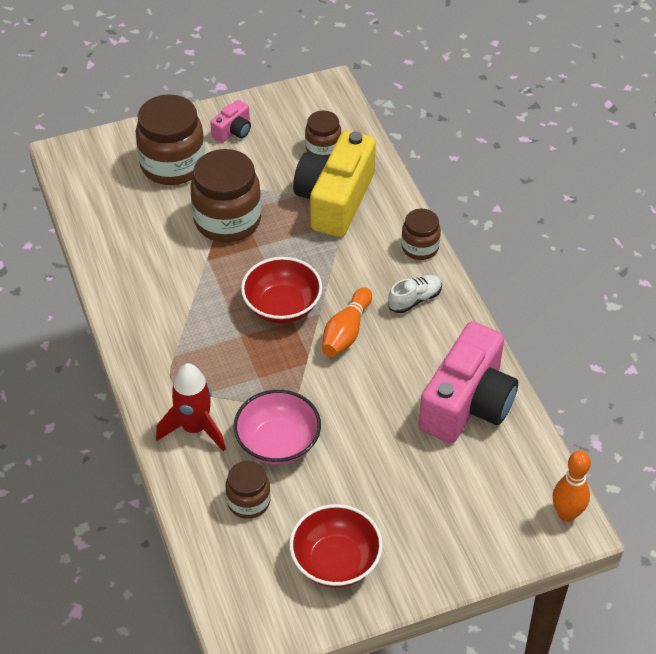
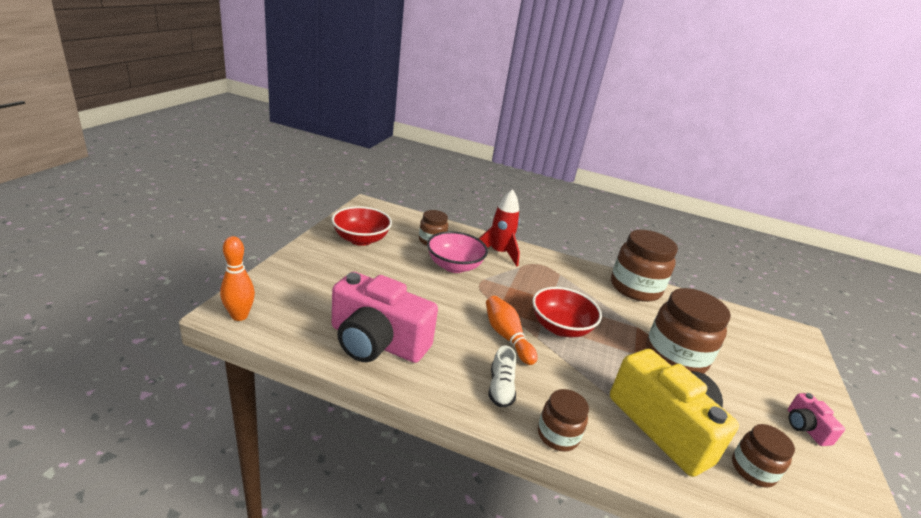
camera: 125 degrees right, 20 degrees down
(173, 165) = (764, 369): brown jar -> brown jar (635, 288)
(467, 403) = (377, 342): pink camera -> pink camera turned 45 degrees counterclockwise

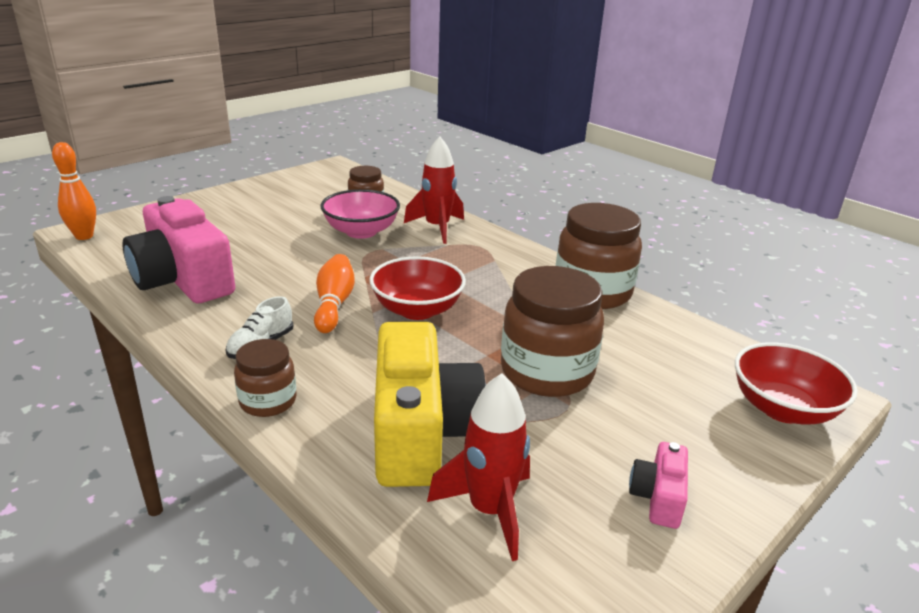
camera: 30 degrees right, 0 degrees up
(361, 239) = (284, 194): red bowl -> red bowl (782, 409)
(753, 470) = (489, 510): brown jar -> red rocket

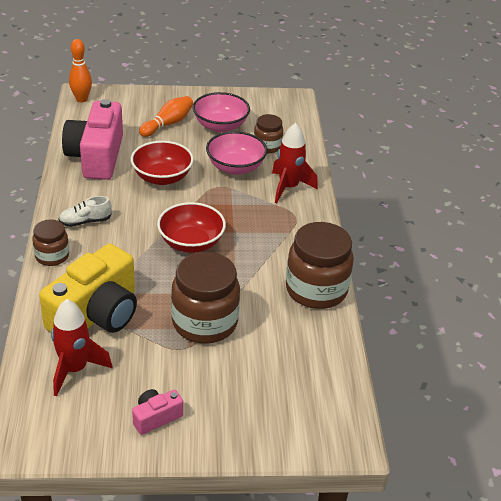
camera: 40 degrees right, 10 degrees up
(293, 206) = (220, 126): none -> pink bowl
(334, 304) = (152, 214): orange bowling pin -> orange bowling pin (168, 124)
(782, 409) = (304, 427): red bowl -> red bowl (162, 177)

